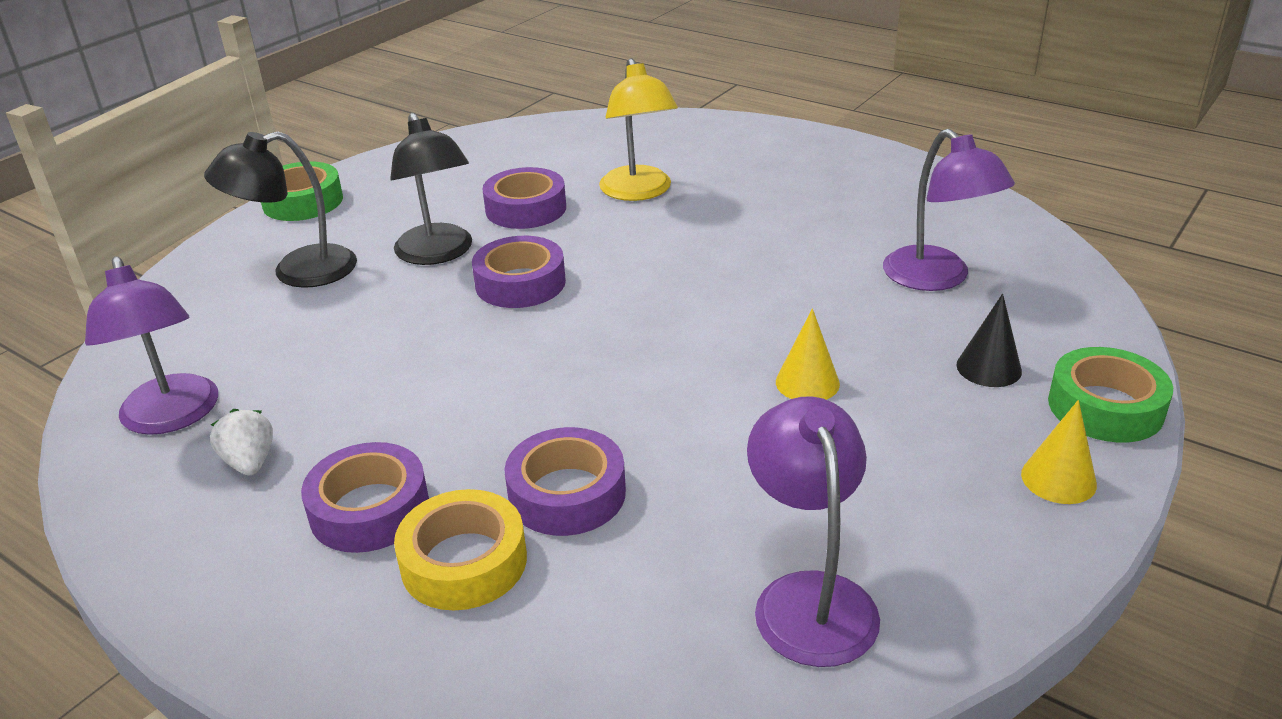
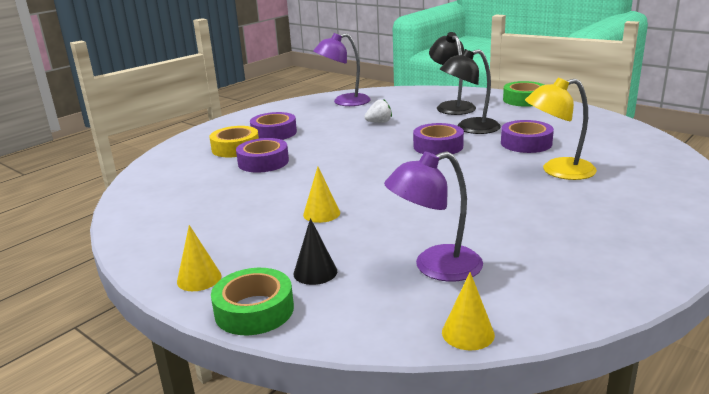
camera: 95 degrees right, 10 degrees down
(250, 462) = (311, 115): white strawberry -> white strawberry (379, 122)
(809, 597) = (170, 206): purple lamp -> none
(1060, 258) = (468, 333): none -> yellow cone

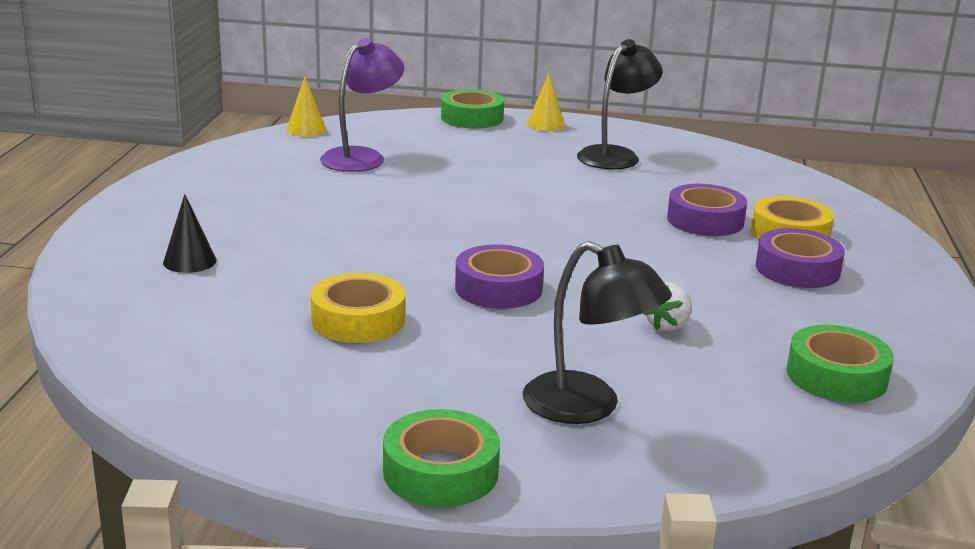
camera: 145 degrees right, 0 degrees up
(315, 272) = (460, 140): black cone -> black cone (189, 261)
(321, 213) = (525, 178): yellow cone -> none
(344, 102) = (836, 376): purple lamp -> green tape
(470, 128) = (484, 340): black lamp -> black lamp (615, 155)
(526, 143) = (358, 320): purple tape -> yellow tape
(558, 171) = (284, 273): yellow lamp -> none

